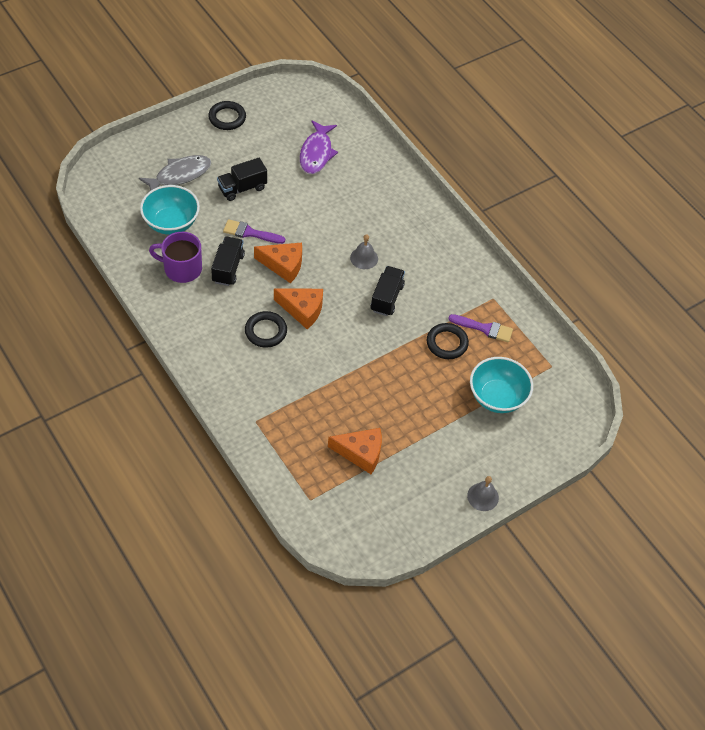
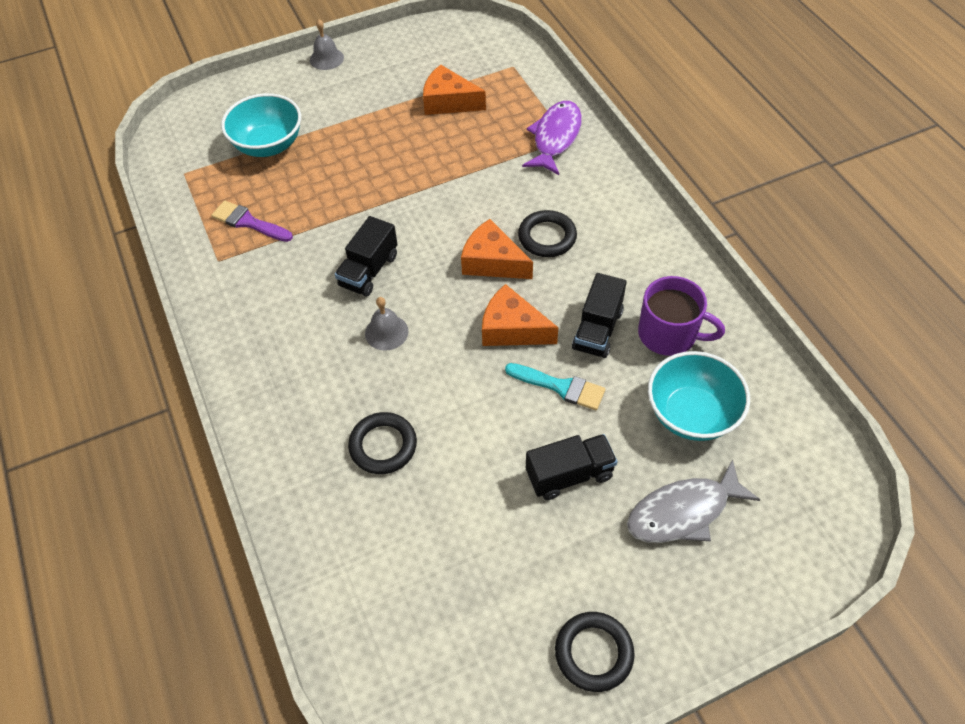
camera: 165 degrees left, 0 degrees up
(250, 233) = (560, 387): purple brush -> turquoise brush
(316, 153) = (424, 545): purple fish -> purple fish (555, 138)
(447, 343) = (306, 207): black ring -> black ring (383, 446)

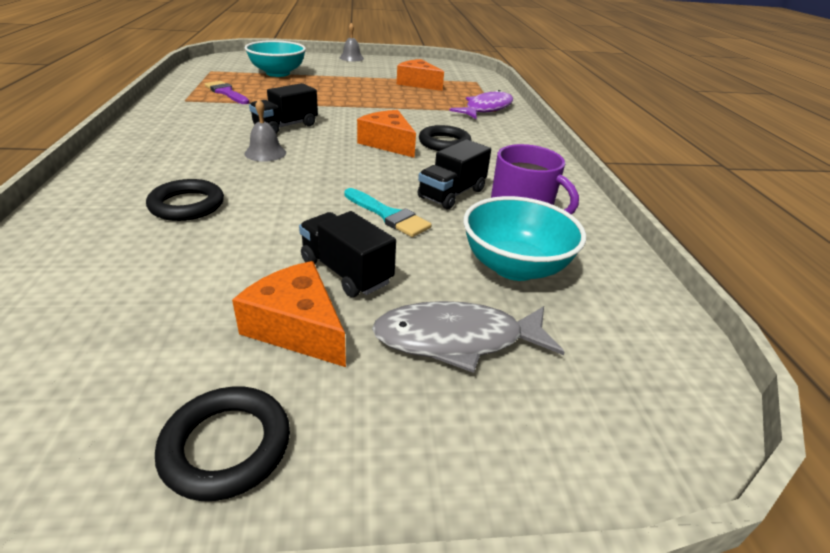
camera: 15 degrees right, 20 degrees down
(512, 329) = (373, 175): orange cheese -> orange cheese (297, 327)
(569, 475) = (346, 272): black truck -> black truck turned 135 degrees counterclockwise

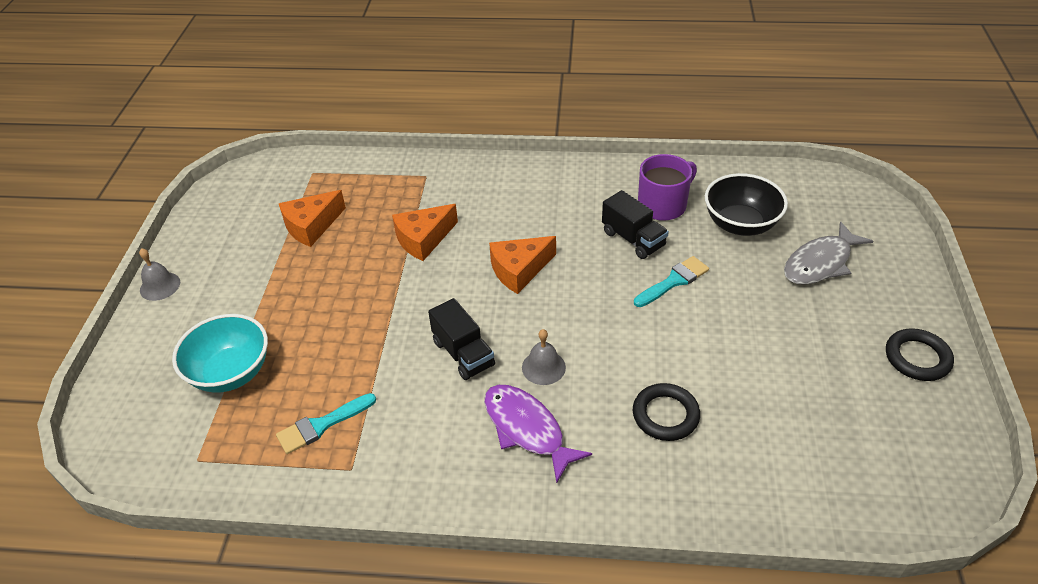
camera: 75 degrees left, 10 degrees up
(226, 93) = (321, 425): purple brush -> turquoise brush
(297, 327) = (822, 334): orange cheese -> orange cheese (423, 239)
(346, 272) = (758, 309): black truck -> none
(444, 143) = (519, 229): black ring -> none
(457, 339) = (820, 263): grey fish -> grey fish turned 45 degrees clockwise
(486, 109) = (418, 182): purple fish -> purple fish (527, 429)
(514, 267) = (740, 224): turquoise bowl -> black bowl

